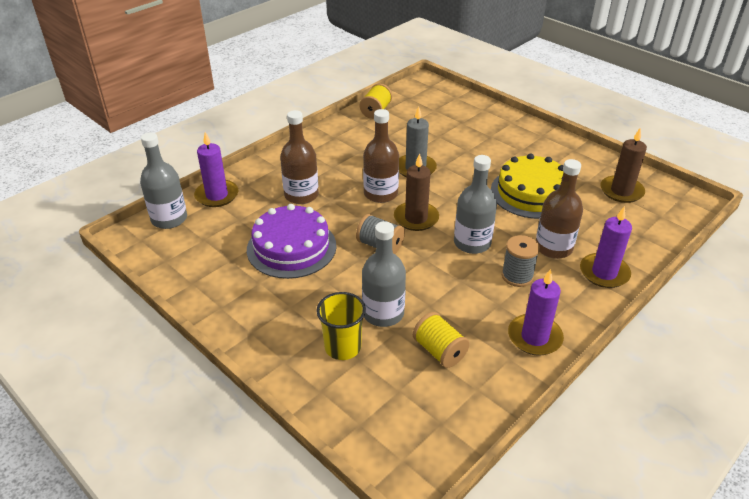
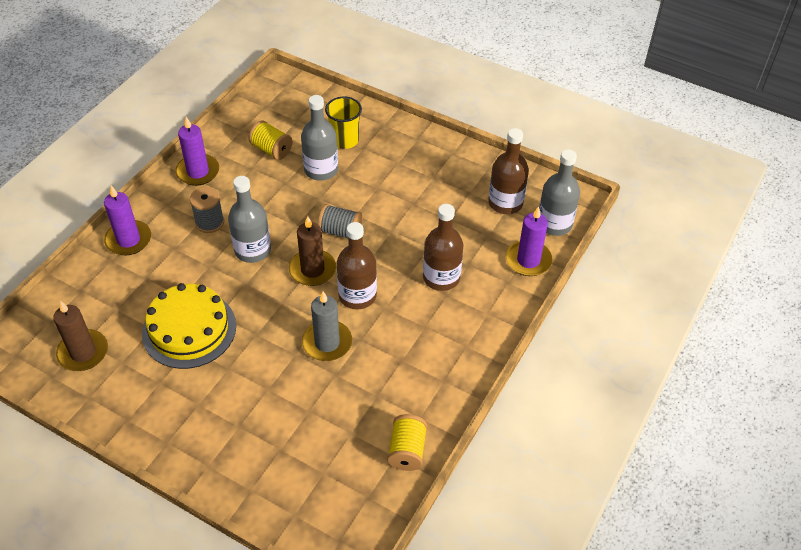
camera: 165 degrees right, 10 degrees up
(291, 247) = (422, 214): purple cake -> none
(553, 248) = (172, 259): brown bottle -> brown bottle (505, 203)

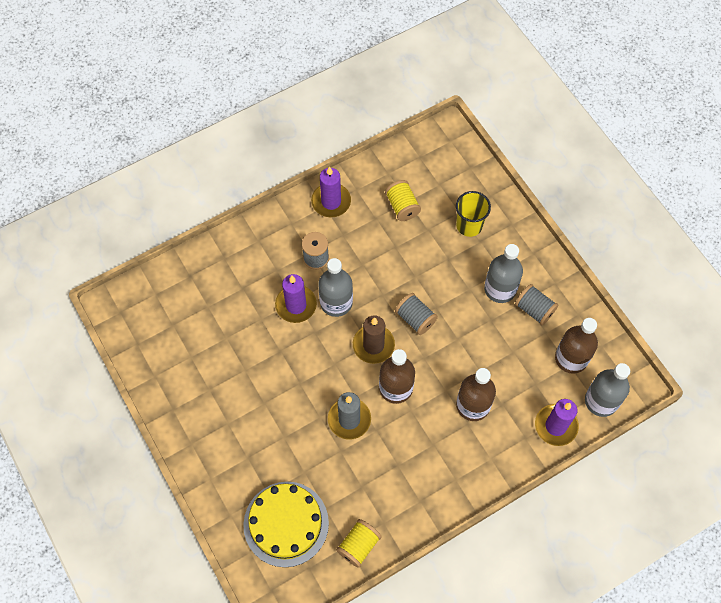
camera: 30 degrees right, 15 degrees up
(83, 352) = (167, 334): brown candle -> none
(128, 240) = (246, 245): purple candle -> purple candle (296, 305)
(189, 329) = (252, 353): yellow cake -> yellow cake (286, 523)
(321, 170) = (432, 247): grey bottle -> grey bottle (500, 289)
(447, 180) = (534, 309): none -> grey spool

